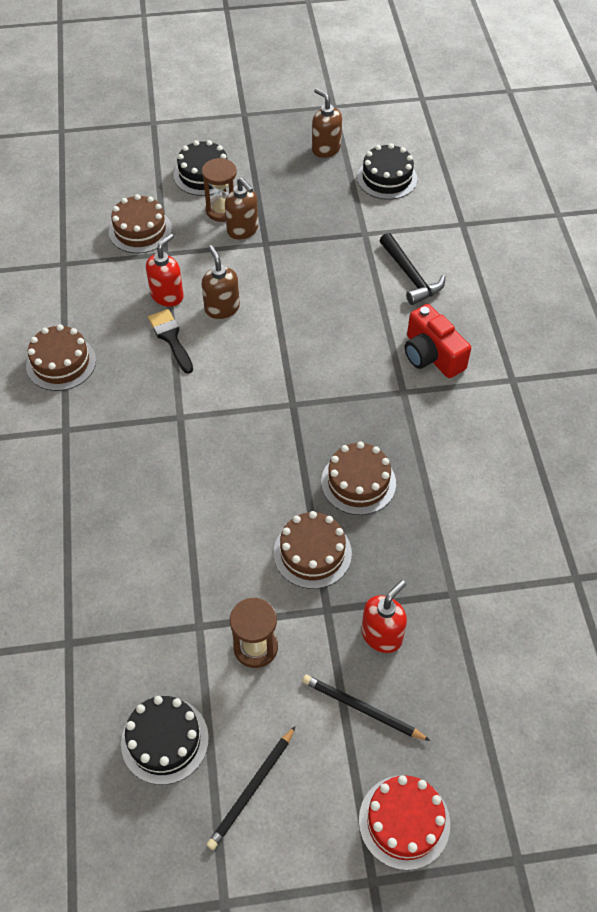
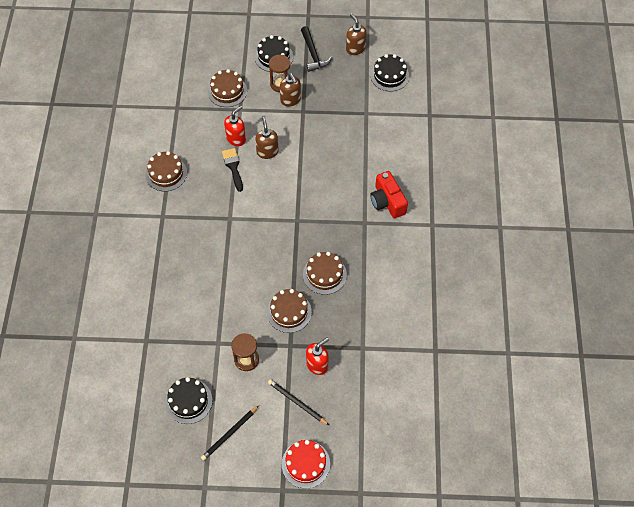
camera: 10 degrees right, 5 degrees up
(410, 276) = (387, 147): black hammer -> black hammer (313, 54)

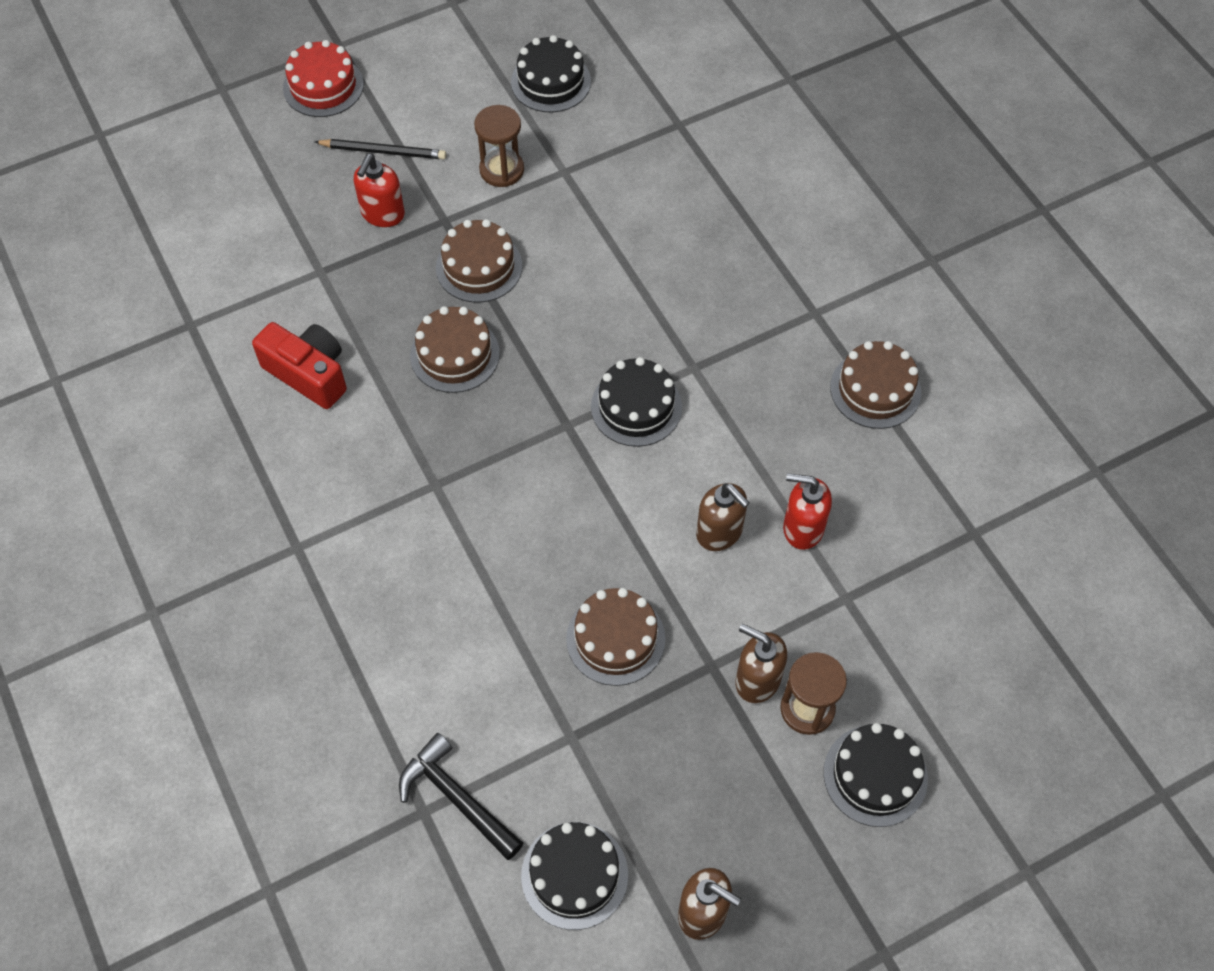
camera: 150 degrees right, 0 degrees up
(227, 91) = (905, 627): brown cake -> brown cake (615, 639)
(229, 434) = (460, 71): black pencil -> none
(233, 167) = (762, 466): black brush -> none
(236, 138) = (802, 528): red soap dispenser -> red soap dispenser turned 90 degrees clockwise
(264, 214) = (636, 407): none -> black cake
(313, 54) = (791, 836): black hammer -> black hammer (456, 798)
(387, 201) = (412, 550): red camera -> red camera (309, 374)

